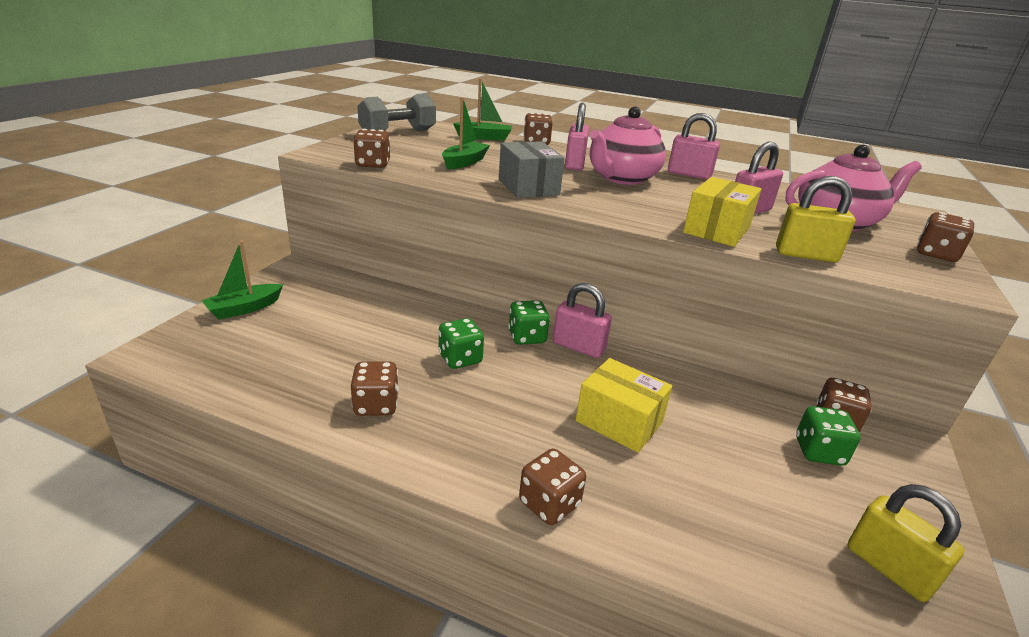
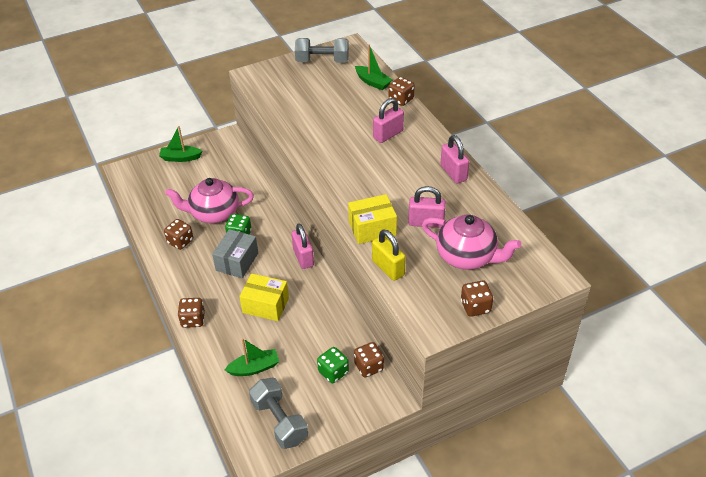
camera: 45 degrees right, 15 degrees up
(373, 164) = (265, 96): brown dice -> none
(464, 162) = (320, 110): green boat -> green boat (254, 368)
(527, 337) = (286, 238): green dice -> none
(528, 187) = (323, 149): grey box -> grey box (237, 262)
(619, 421) = (265, 305): yellow box -> yellow box turned 60 degrees counterclockwise
(622, 178) = (396, 160): pink teapot -> pink teapot (213, 213)
(888, 568) = (279, 421): yellow padlock -> grey dumbbell

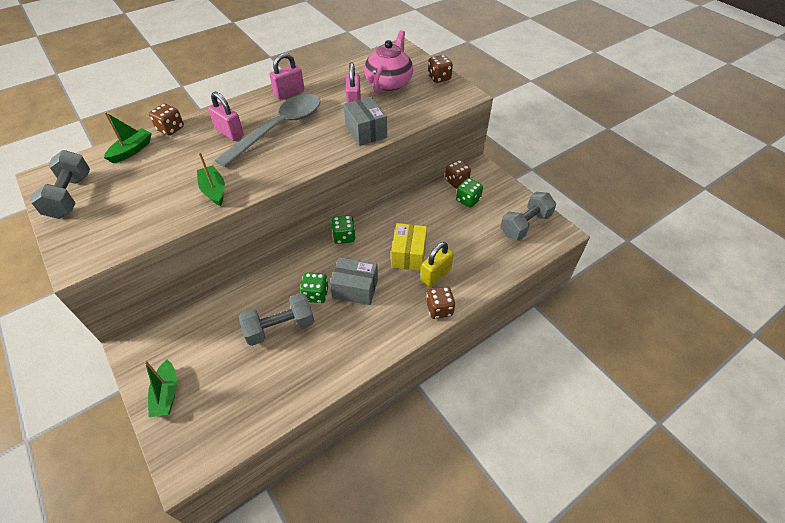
camera: 100 degrees left, 5 degrees up
(180, 241) = (329, 351): brown dice -> none
(213, 213) = (280, 327): pink teapot -> grey dumbbell
(254, 368) = (480, 250): green boat -> green boat (214, 190)
(303, 257) = (344, 237): pink padlock -> green dice
(372, 228) = (366, 131): yellow box -> grey box
(388, 268) = (411, 119): yellow padlock -> yellow padlock (435, 275)
(389, 166) = (279, 128): none -> grey spoon

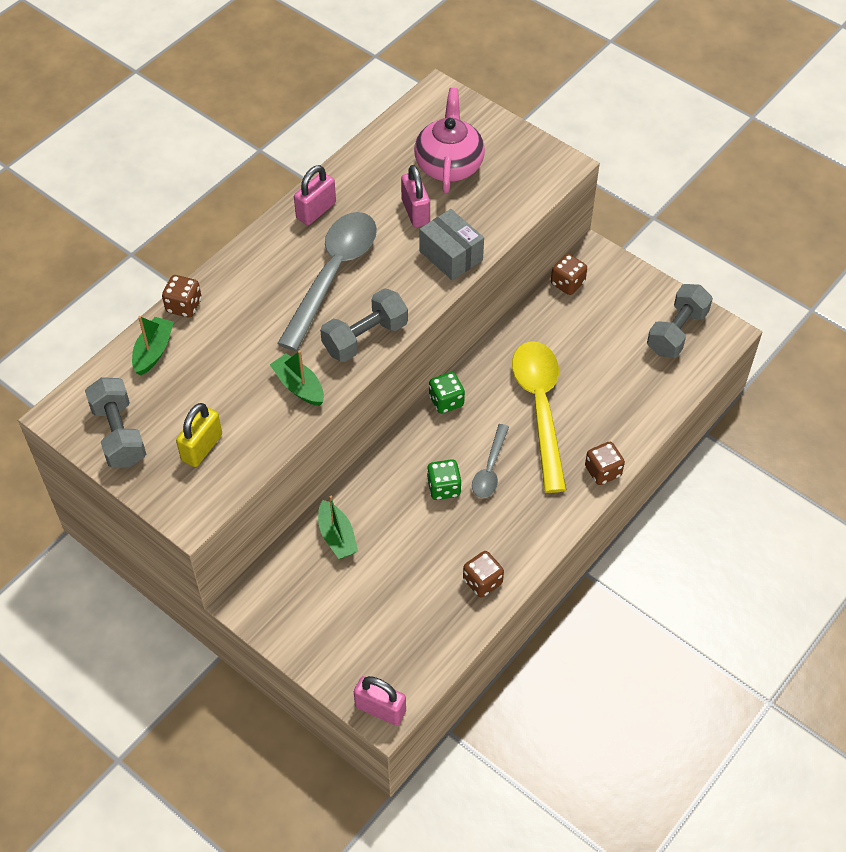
camera: 15 degrees left, 5 degrees up
(166, 394) = (322, 645): green boat -> green boat (337, 536)
(229, 133) = (269, 295): pink padlock -> pink padlock (380, 709)
(280, 327) = (418, 539): grey dumbbell -> grey dumbbell (365, 337)
(355, 288) = (490, 469): grey box -> grey spoon
(408, 255) = (540, 408): yellow box -> yellow spoon
(435, 275) = (584, 428): yellow padlock -> yellow padlock (202, 447)
(439, 78) = (515, 142): brown dice -> brown dice (482, 581)
(468, 200) = (592, 310): green dice -> none

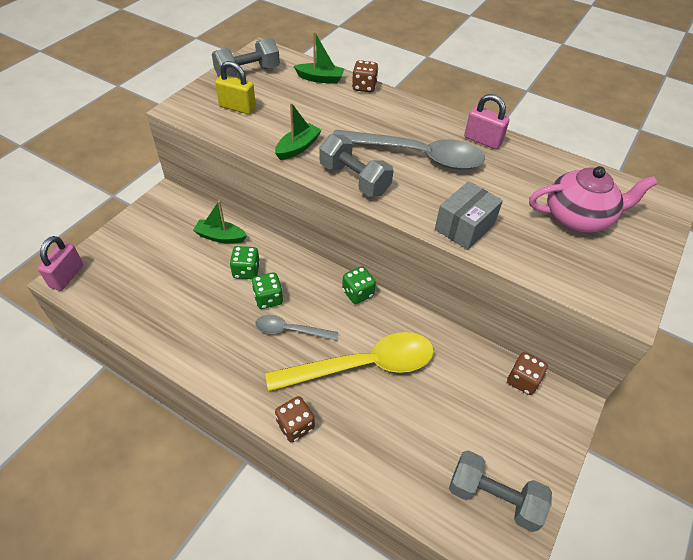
camera: 80 degrees right, 5 degrees down
(337, 536) = (220, 237): green boat -> green boat turned 45 degrees clockwise
(398, 509) = (246, 271): none -> green dice
(415, 212) = (508, 199): pink padlock -> none
(482, 581) = (174, 333): brown dice -> none

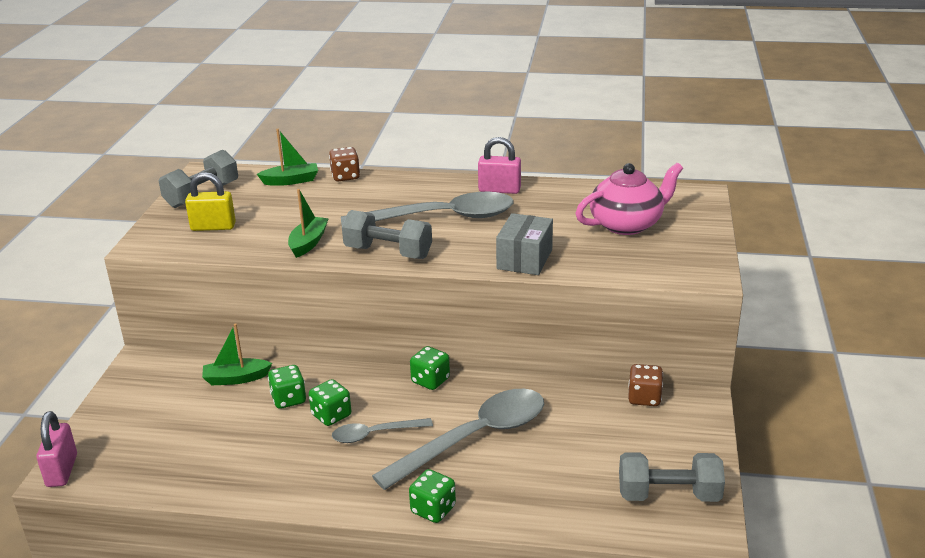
camera: 20 degrees left, 20 degrees down
(295, 426) = (433, 509): brown dice -> green dice
(363, 365) = (474, 438): yellow spoon -> grey spoon

